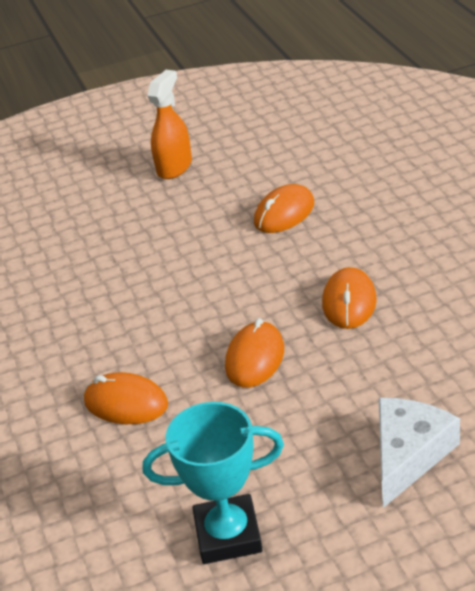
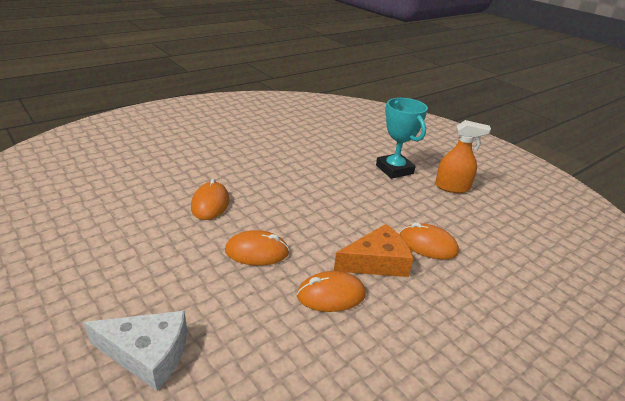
camera: 65 degrees right, 5 degrees down
(228, 535) = (85, 263): turquoise trophy -> turquoise trophy (394, 169)
(303, 258) = (377, 262): none -> orange cheese

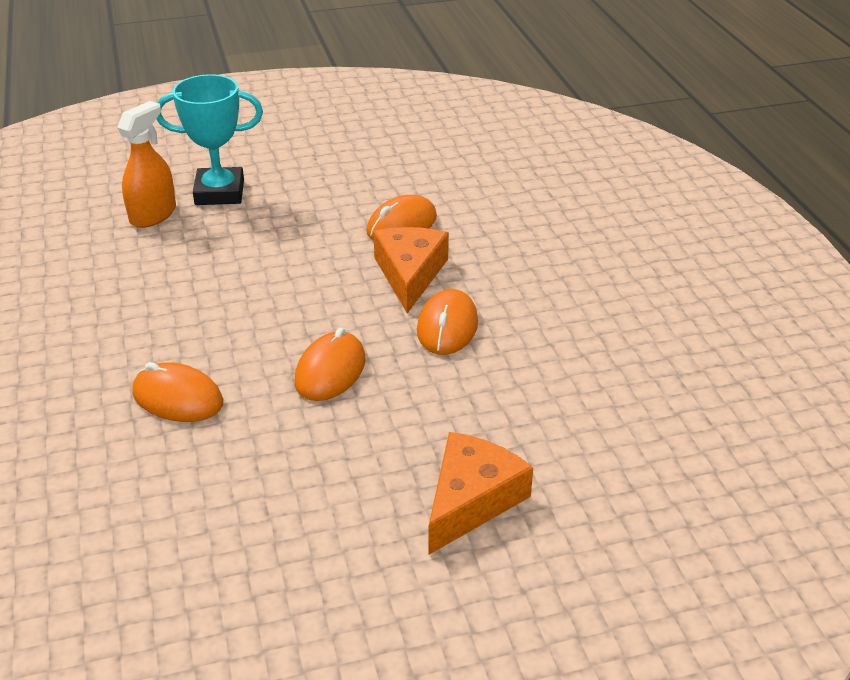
camera: 65 degrees left, 5 degrees up
(147, 354) = (471, 500): white cheese -> orange cheese
(452, 187) = (299, 161): orange spray bottle -> orange spray bottle (153, 214)

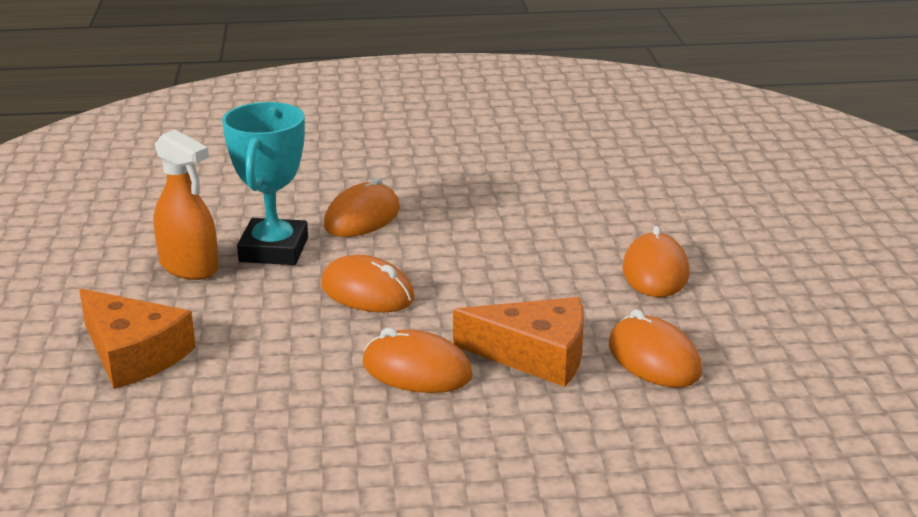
camera: 100 degrees right, 10 degrees down
(153, 214) = (688, 204): orange spray bottle -> orange spray bottle (189, 267)
(219, 192) = (738, 240): turquoise trophy -> turquoise trophy (273, 250)
(275, 227) = (655, 272): none -> orange mouse

